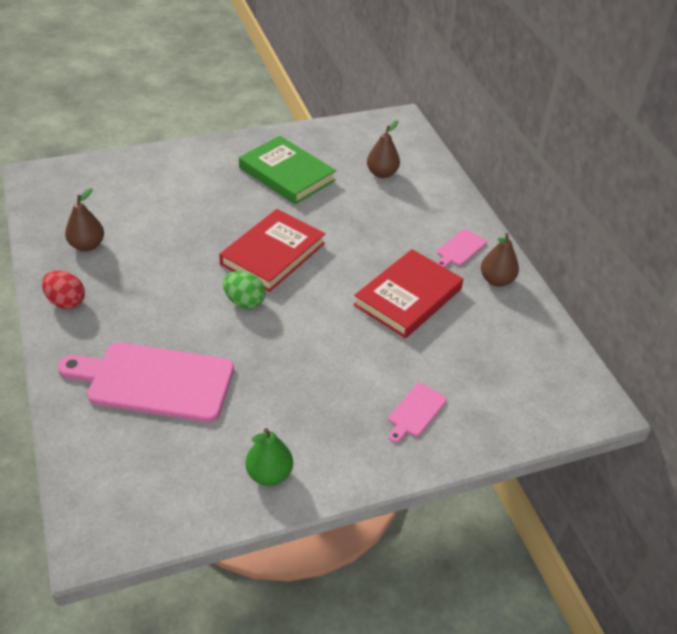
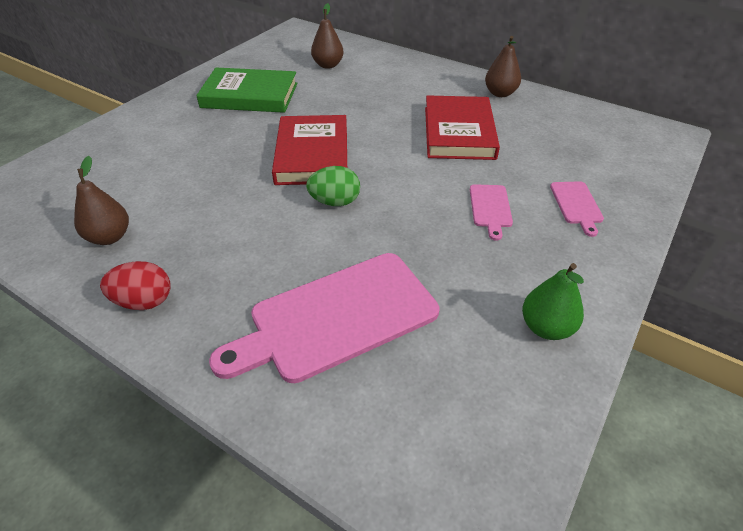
camera: 35 degrees left, 0 degrees up
(460, 249) = (449, 86): pink cutting board -> pink cutting board (490, 208)

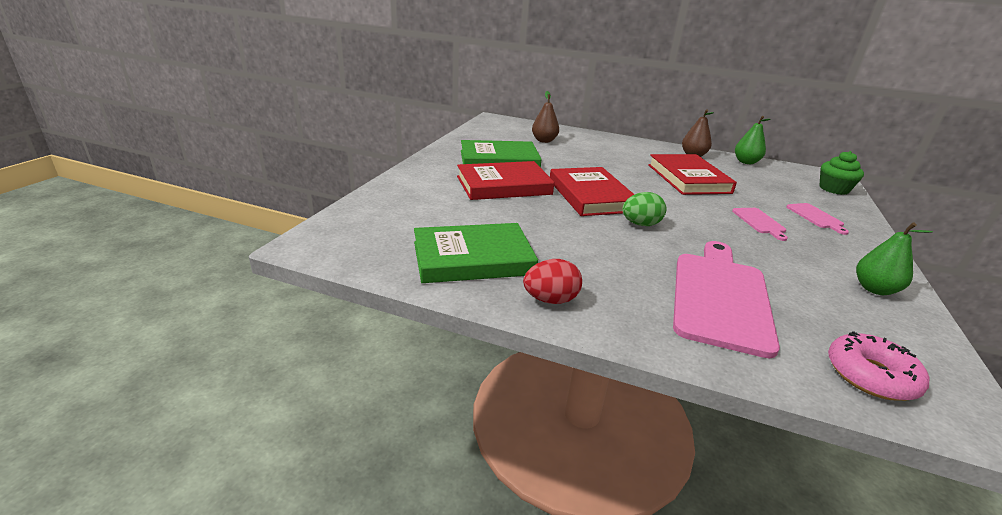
camera: 15 degrees left, 15 degrees down
(110, 237) = (473, 258): brown pear -> green book
(224, 134) = (503, 185): none -> red book
(336, 317) = (720, 297): pink cutting board -> pink cutting board turned 150 degrees clockwise
(415, 453) = (870, 375): none -> pink donut
(564, 107) = (746, 162): none -> green pear
(649, 158) = (834, 189): none -> green cupcake

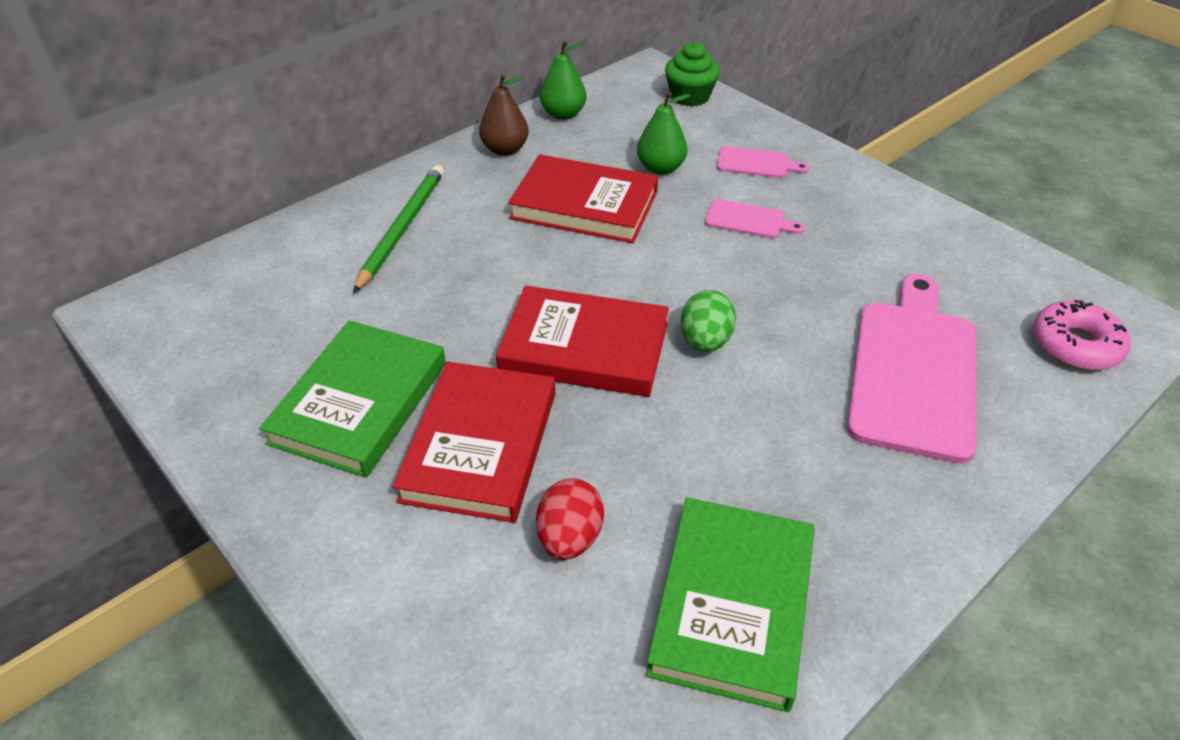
camera: 60 degrees left, 15 degrees up
(544, 141) = (310, 292): brown pear -> none
(550, 300) = (878, 554): red egg -> red egg (569, 538)
(604, 147) = (401, 229): none -> green pencil
(720, 297) = (913, 371): pink cutting board -> pink cutting board turned 60 degrees clockwise
(874, 289) = (930, 233): green pear -> green pear (660, 168)

